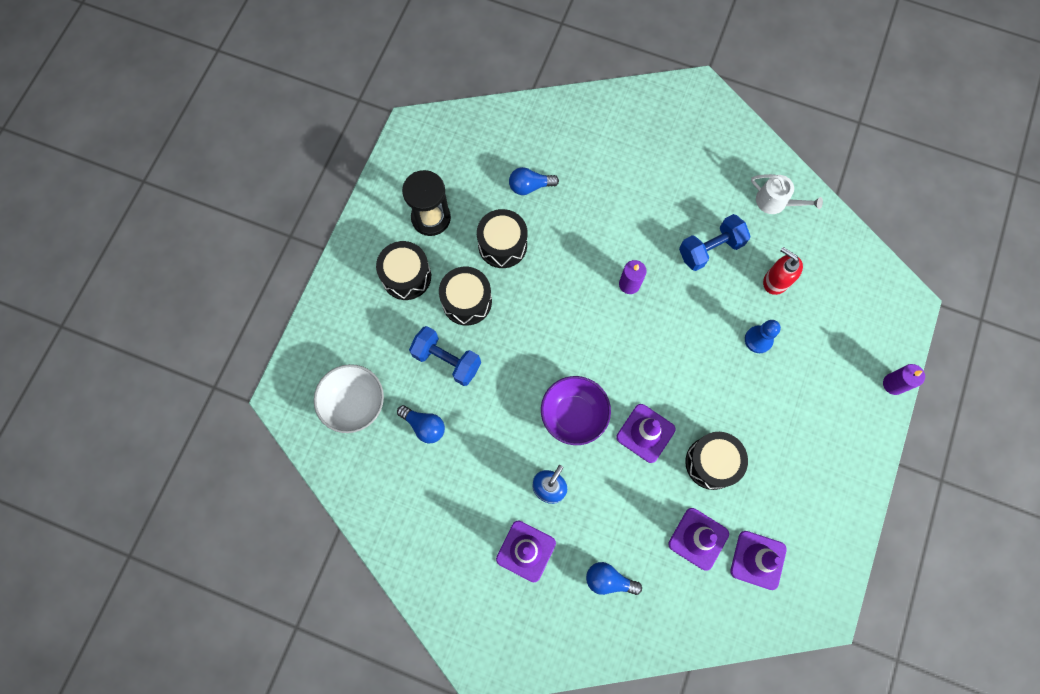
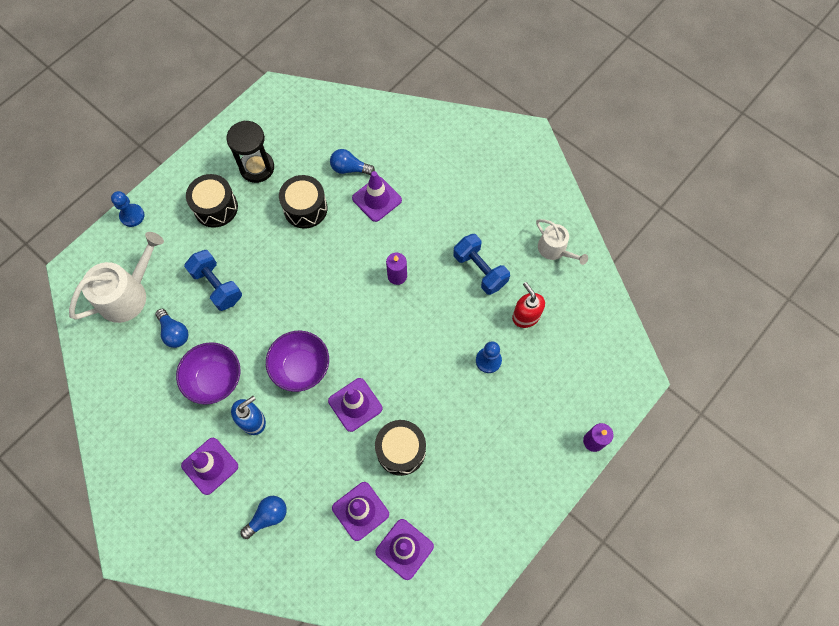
camera: 20 degrees right, 5 degrees down
(319, 316) = (132, 216): none -> blue pawn
(354, 403) = (127, 294): white bowl -> white watering can
(467, 301) = (255, 244): black drum -> none
(490, 460) = (215, 379): none -> purple bowl
(573, 210) = (377, 199): none -> purple traffic cone
(608, 580) = (268, 517): blue light bulb -> blue light bulb turned 105 degrees clockwise
(710, 249) = (480, 270): blue dumbbell -> blue dumbbell turned 60 degrees clockwise

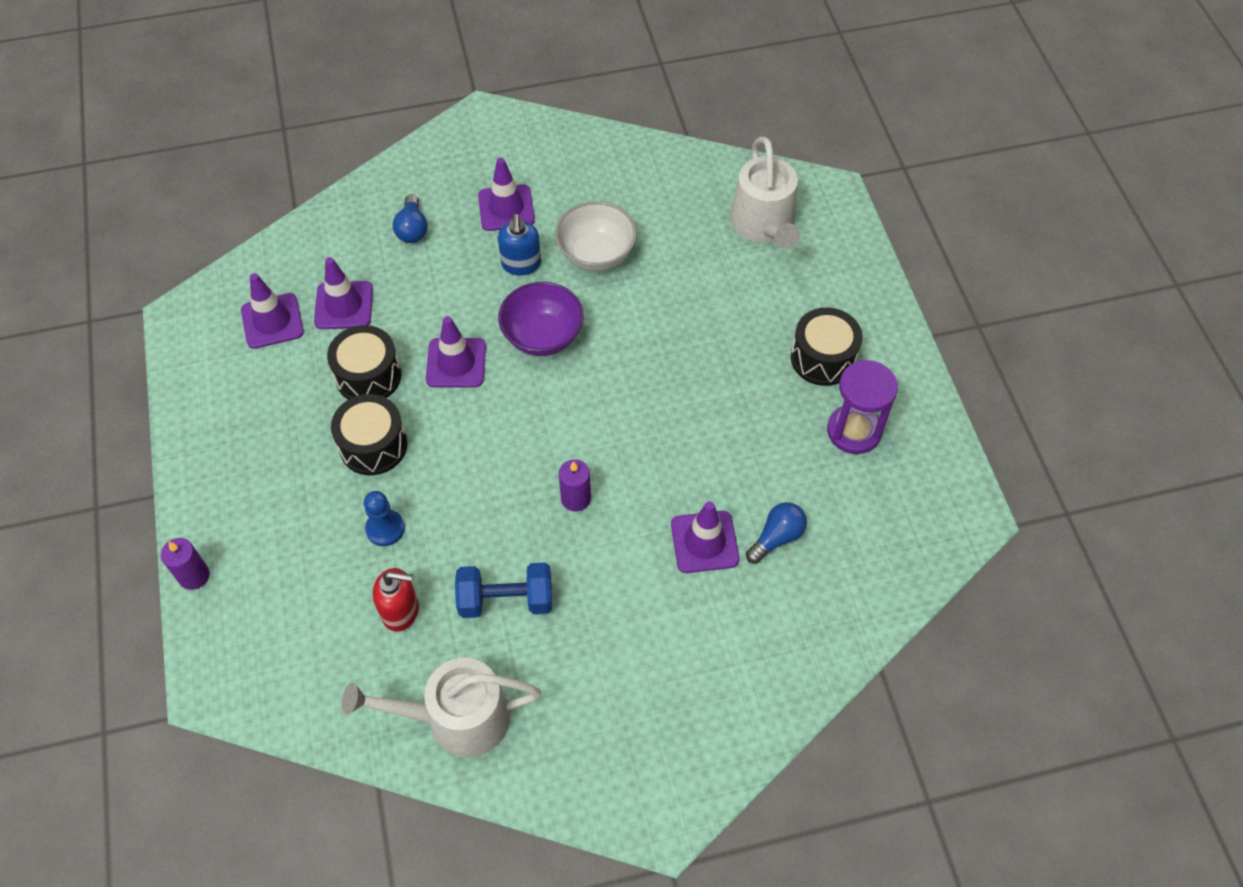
camera: 125 degrees right, 10 degrees down
(132, 216) = (870, 272): blue pawn -> none
(174, 333) = (682, 245): blue light bulb -> none
(215, 379) = (596, 254): purple bowl -> white bowl
(217, 286) = (710, 309): blue dumbbell -> none
(257, 168) = (854, 431): black hourglass -> purple hourglass
(305, 208) = (751, 452): black drum -> black drum (373, 445)
(554, 249) = (458, 718): white watering can -> white watering can, size x1.67

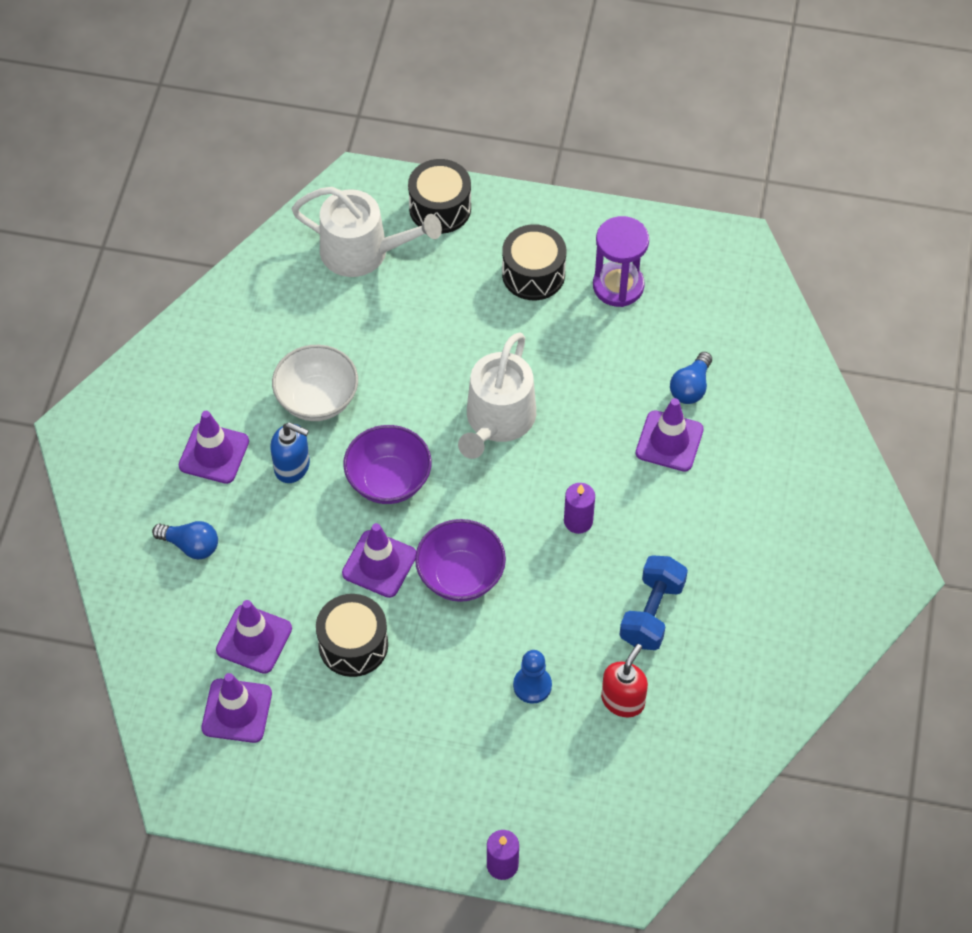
camera: 65 degrees left, 0 degrees up
(373, 445) = (436, 666): black drum -> black drum (440, 208)
(458, 718) = (745, 689): white watering can -> white watering can (498, 420)
(473, 428) = (460, 576): none -> purple bowl
(777, 537) = (691, 387): blue light bulb -> blue light bulb turned 135 degrees counterclockwise

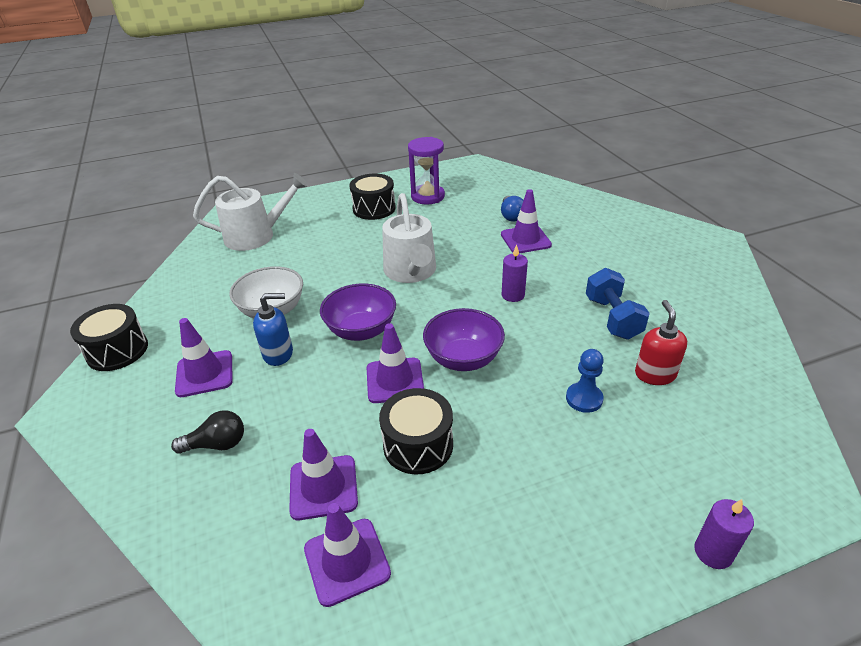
camera: 30 degrees left, 20 degrees down
(191, 545) = (217, 444): blue light bulb -> black light bulb
(440, 208) = (293, 204): black drum -> black drum (117, 350)

